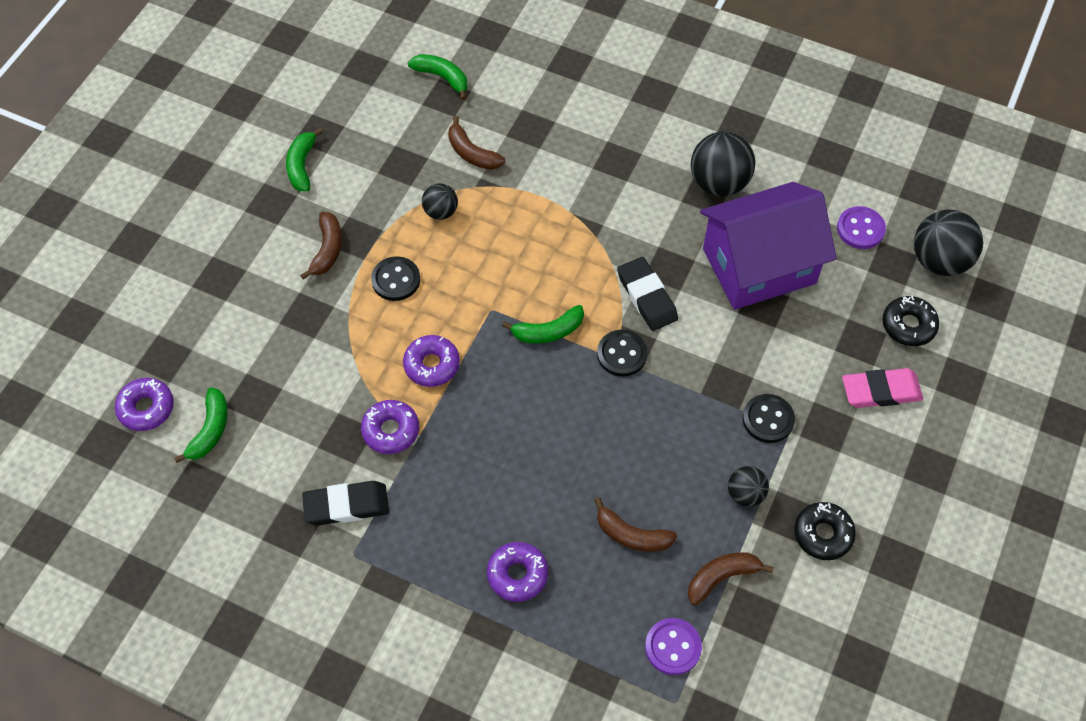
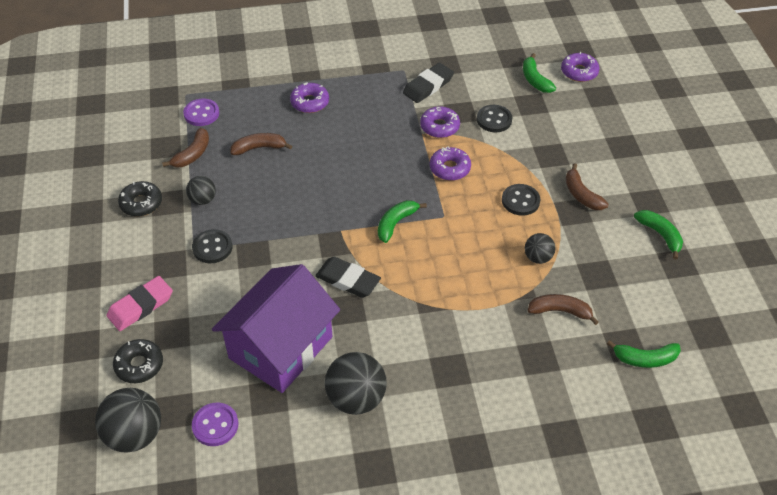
camera: 145 degrees right, 10 degrees down
(622, 354) = (337, 235): black button -> black button (494, 120)

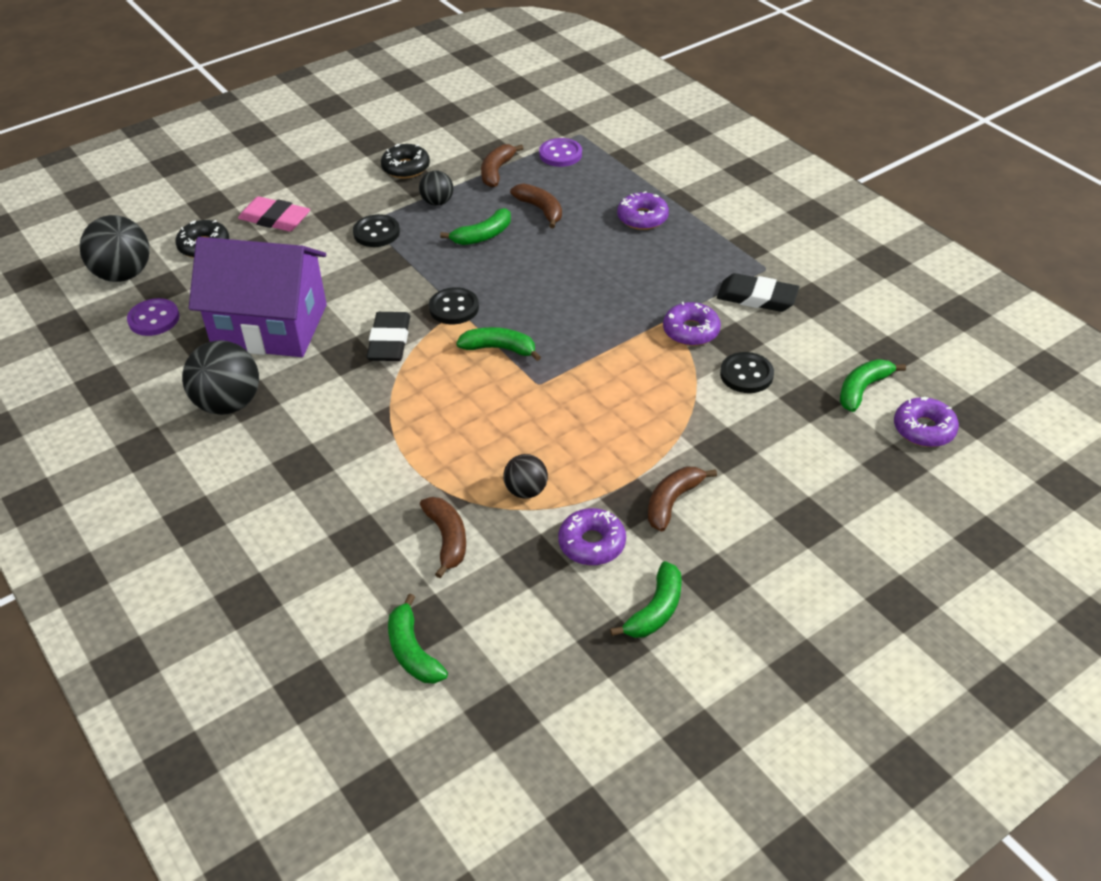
camera: 65 degrees right, 5 degrees down
(192, 154) = (497, 171): brown banana -> brown banana turned 105 degrees clockwise
(265, 189) = (483, 235): none -> green banana
(449, 168) = (624, 363): purple donut -> purple donut (592, 543)
(520, 201) = (615, 444): black button -> black button (454, 308)

